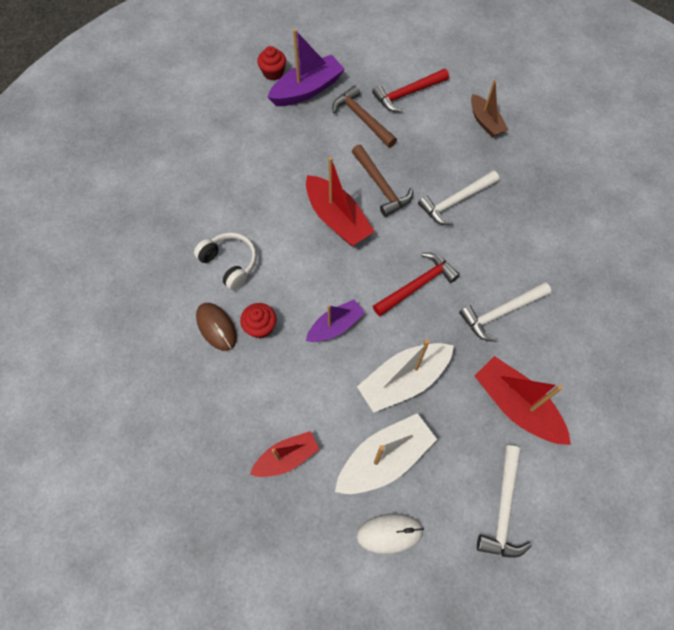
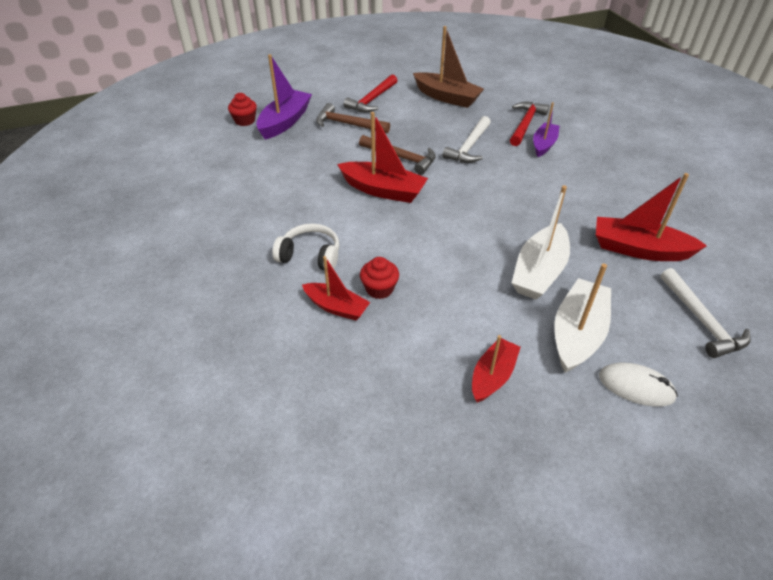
camera: 30 degrees left, 20 degrees down
(216, 327) = (336, 307): brown mouse -> red boat
(335, 326) = (447, 260): purple boat -> purple boat (544, 145)
(389, 533) = (636, 387): white mouse -> white mouse turned 60 degrees clockwise
(417, 285) = (489, 206): red hammer -> red hammer (525, 124)
(485, 122) = (447, 97): brown boat -> brown boat, size x1.56
(501, 313) = (568, 198): white hammer -> none

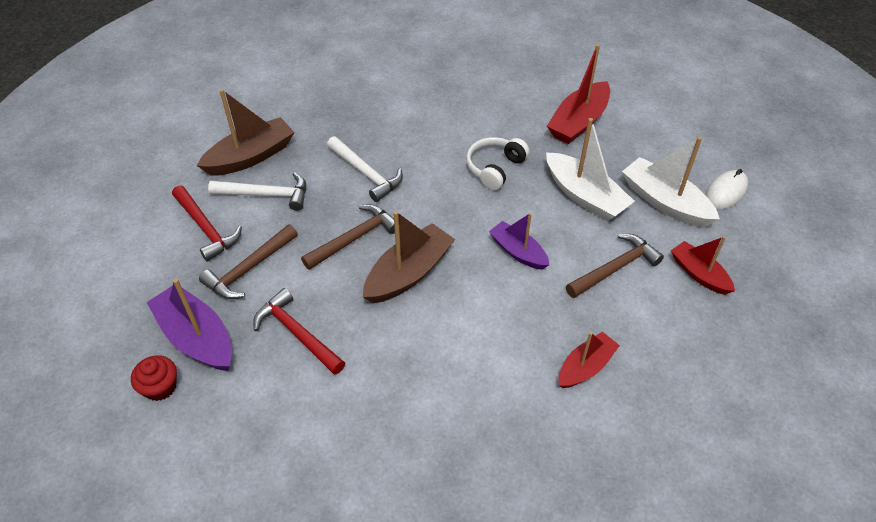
camera: 70 degrees left, 5 degrees up
(310, 255) = (497, 372): white headphones -> white headphones (495, 168)
(379, 289) = (570, 323): red cupcake -> none
(383, 190) = (408, 273): red boat -> brown boat
(460, 308) = (615, 268): none -> brown hammer
(525, 124) = (350, 114): red hammer -> red hammer (297, 333)
(544, 145) = (395, 116): purple boat -> purple boat (518, 252)
(701, 321) = (669, 126): white hammer -> white hammer (266, 195)

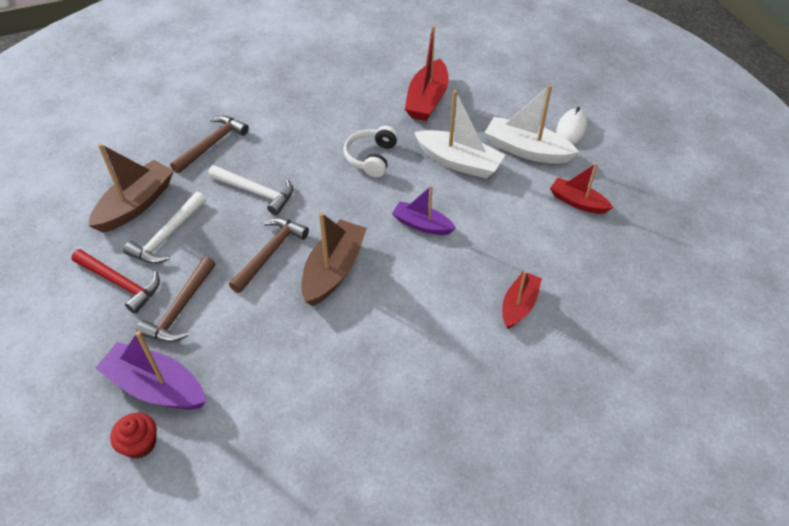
camera: 20 degrees left, 0 degrees up
(266, 195) = (167, 236): white hammer -> white hammer turned 135 degrees clockwise
(297, 333) = (253, 353): red hammer -> none
(615, 268) = (509, 216): brown hammer -> brown hammer (212, 144)

